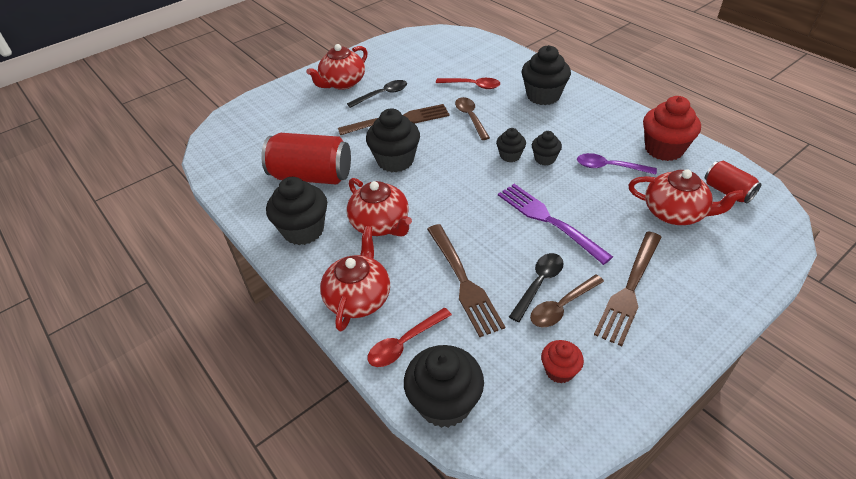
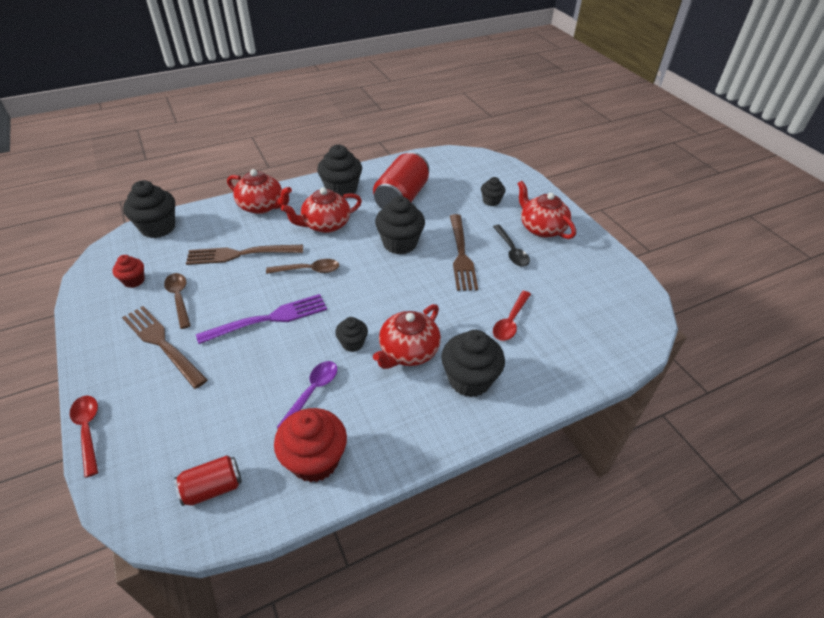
camera: 100 degrees right, 0 degrees up
(404, 343) = (211, 219): red spoon -> red spoon (88, 431)
(470, 118) = (447, 305): brown spoon -> brown spoon (308, 270)
(510, 156) = (370, 318): black cupcake -> black cupcake (491, 201)
(539, 284) = (208, 292): black spoon -> none
(675, 213) = (216, 419): red teapot -> red teapot (408, 351)

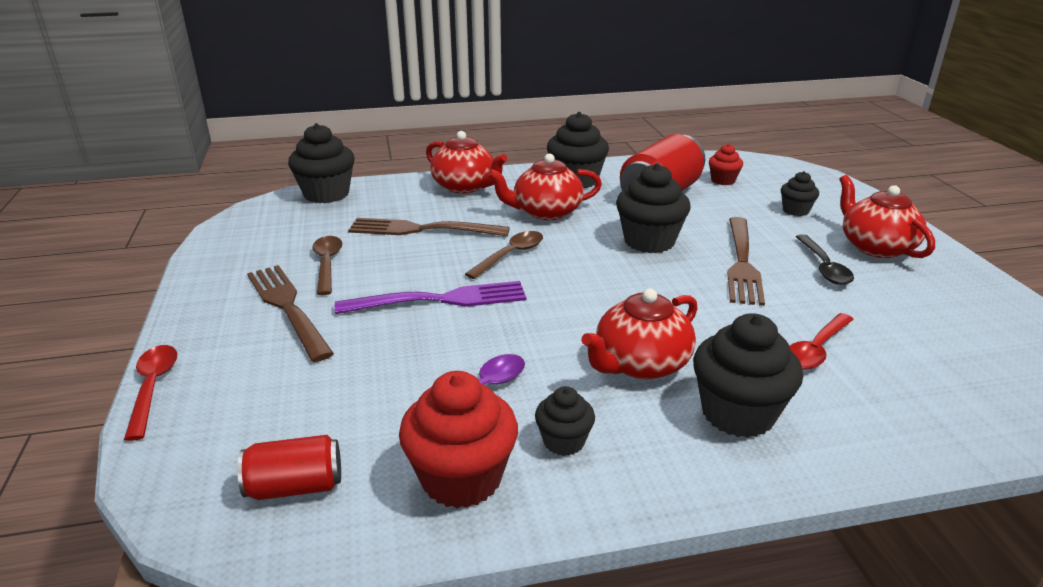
camera: 15 degrees right, 15 degrees down
(134, 281) = (277, 240): red cupcake -> red cupcake (723, 180)
(308, 270) = (510, 255): brown spoon -> brown spoon turned 60 degrees counterclockwise
(352, 343) = (555, 342): black cupcake -> black cupcake (564, 441)

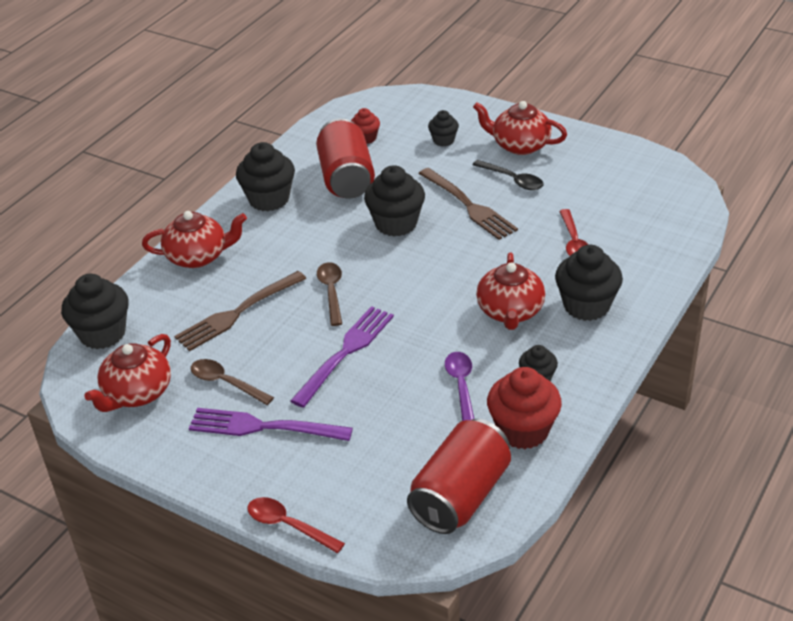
camera: 45 degrees left, 10 degrees up
(288, 308) = (264, 427): brown fork -> purple fork
(295, 487) = (460, 496): red can -> red can, size x1.82
(546, 212) = (295, 242): red teapot -> red teapot (137, 393)

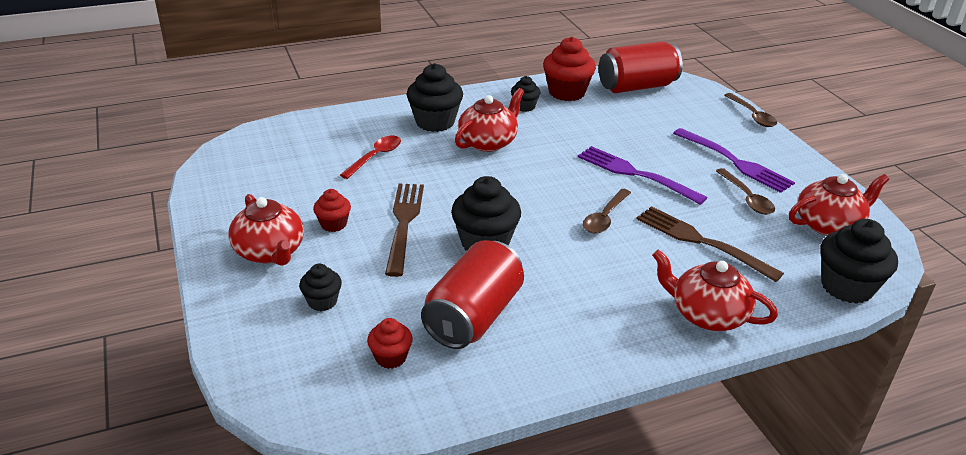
camera: 145 degrees left, 5 degrees down
(238, 313) = (701, 242): brown fork -> brown fork turned 135 degrees counterclockwise
(269, 199) = (579, 340): black cupcake -> none
(288, 525) = (752, 115): red spoon -> brown spoon
(345, 353) = (635, 174): purple fork -> purple fork turned 60 degrees clockwise
(461, 386) = (576, 123): purple spoon -> none
(512, 180) = (333, 224): black spoon -> red cupcake

